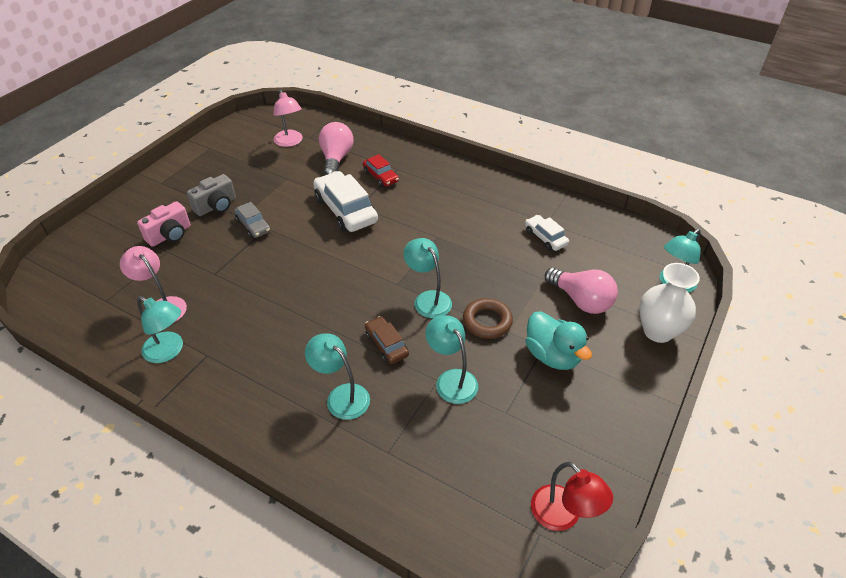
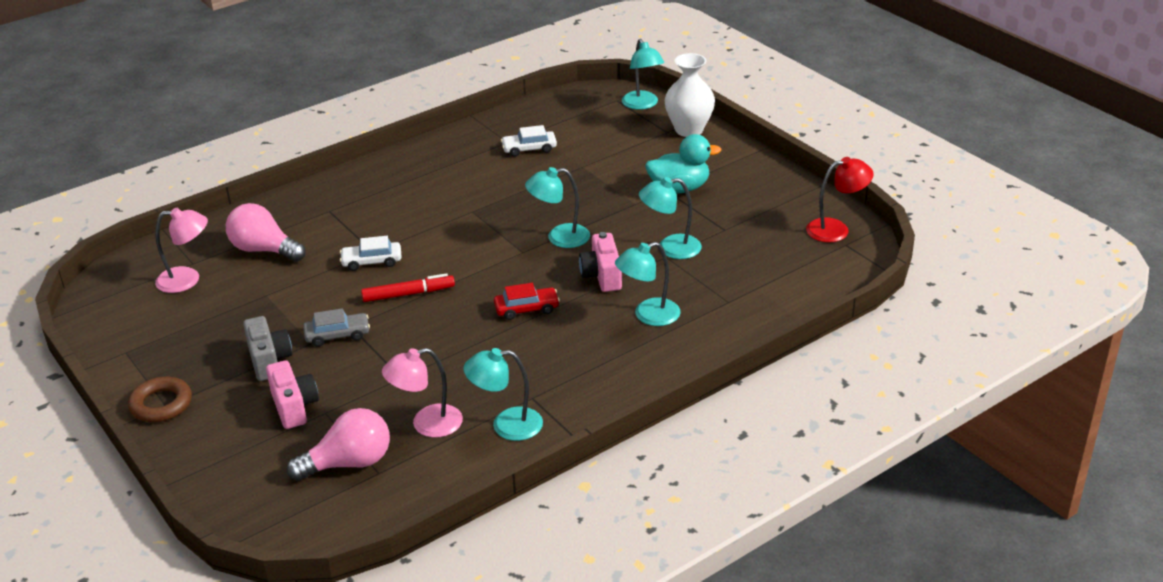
camera: 65 degrees left, 10 degrees down
(169, 351) = (506, 425): turquoise lamp -> turquoise lamp turned 150 degrees counterclockwise
(314, 242) = (408, 294): none -> red marker
(345, 210) = (372, 261): white car -> white car, size x0.55
(381, 176) = (333, 225): red car -> red car (526, 309)
(386, 345) = (602, 276): brown car -> pink camera
(487, 321) = (614, 211): brown ring -> brown ring (161, 404)
(581, 300) = (626, 155): pink light bulb -> pink light bulb (349, 463)

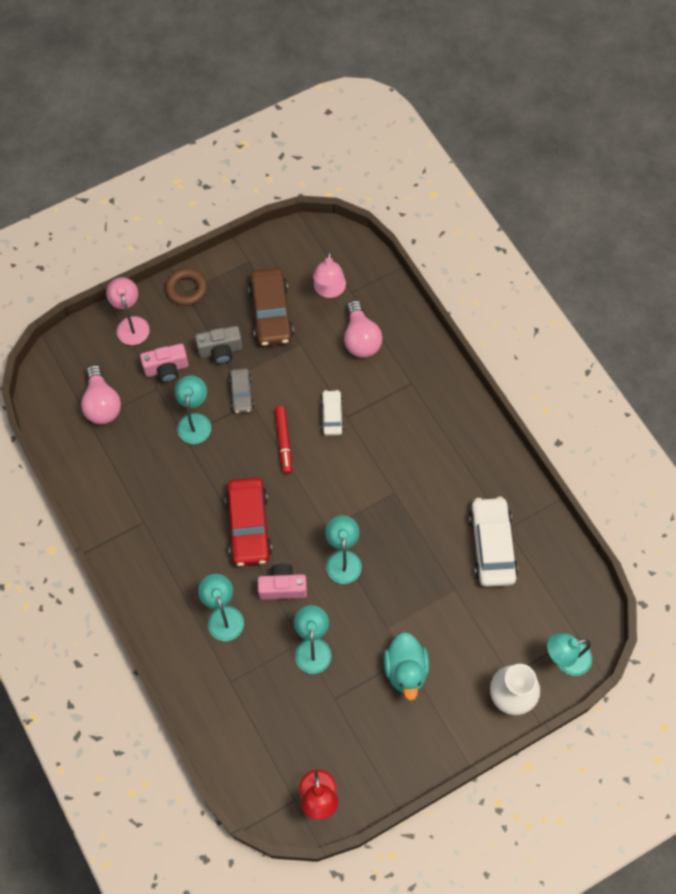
camera: 95 degrees right, 30 degrees up
(214, 323) = (271, 313): none -> brown car
(264, 250) = (360, 339): pink light bulb -> pink light bulb turned 135 degrees clockwise
(427, 424) = (130, 452): pink lamp -> pink lamp (131, 324)
(506, 425) = (117, 503): turquoise lamp -> turquoise lamp (195, 421)
(526, 309) = (248, 526): red car -> red car, size x1.81
(529, 149) = (492, 546): white car -> white car, size x1.81

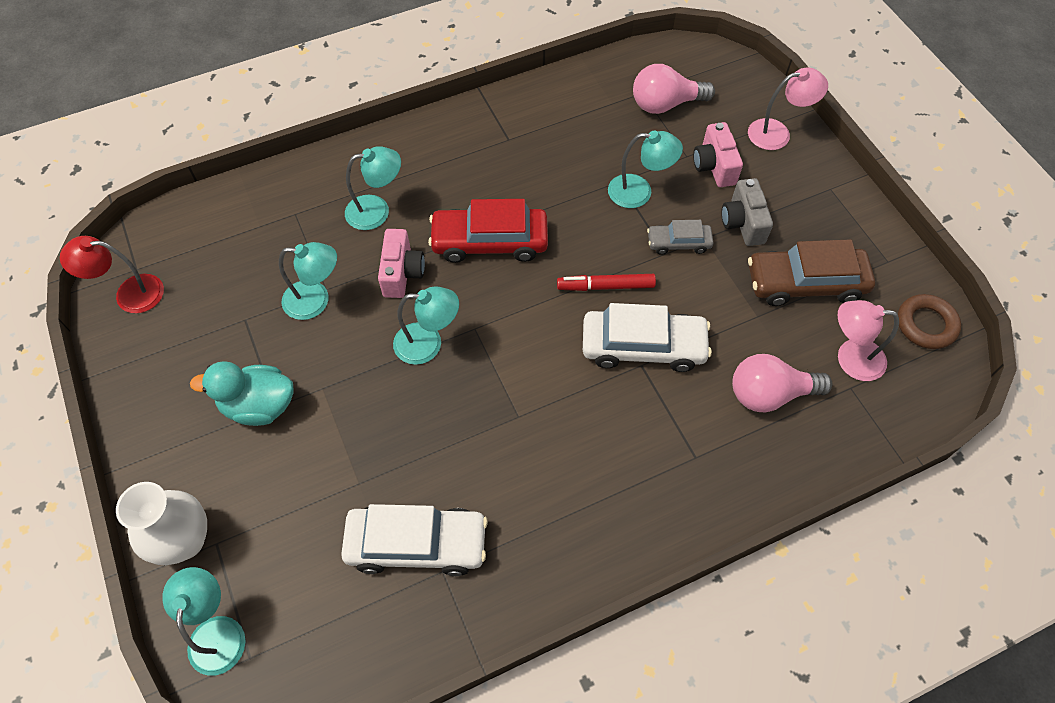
camera: 95 degrees right, 5 degrees down
(186, 289) = (835, 190): brown ring -> brown ring (926, 324)
(332, 416) = (643, 346): white car -> white car, size x1.81

